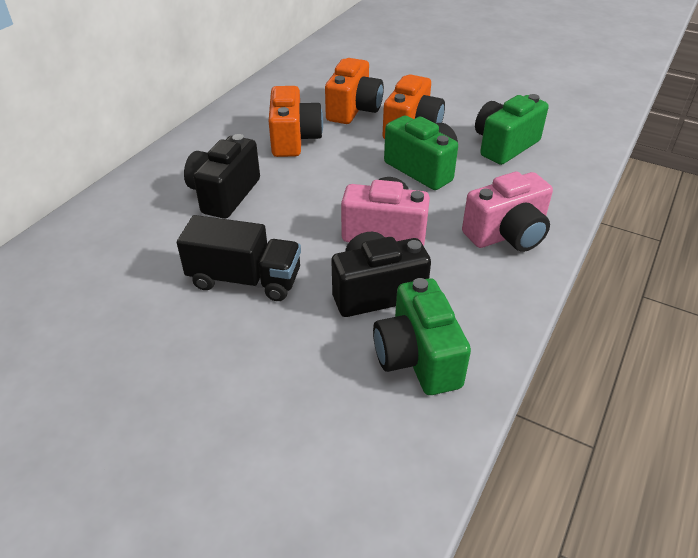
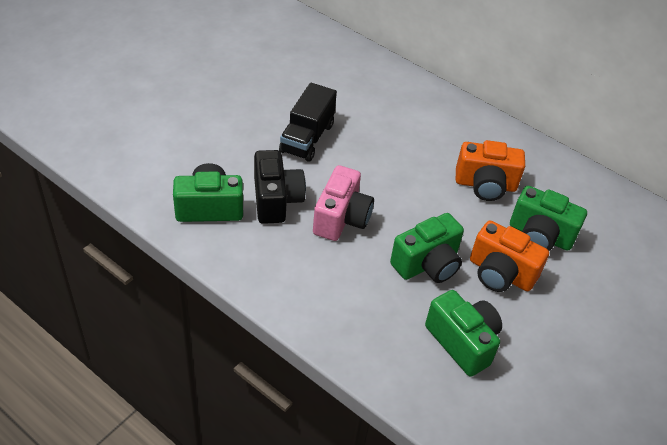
camera: 95 degrees right, 5 degrees up
(224, 194) = (407, 136): black camera -> none
(353, 110) = (540, 236): orange camera -> green camera
(507, 235) = (320, 296): pink camera -> none

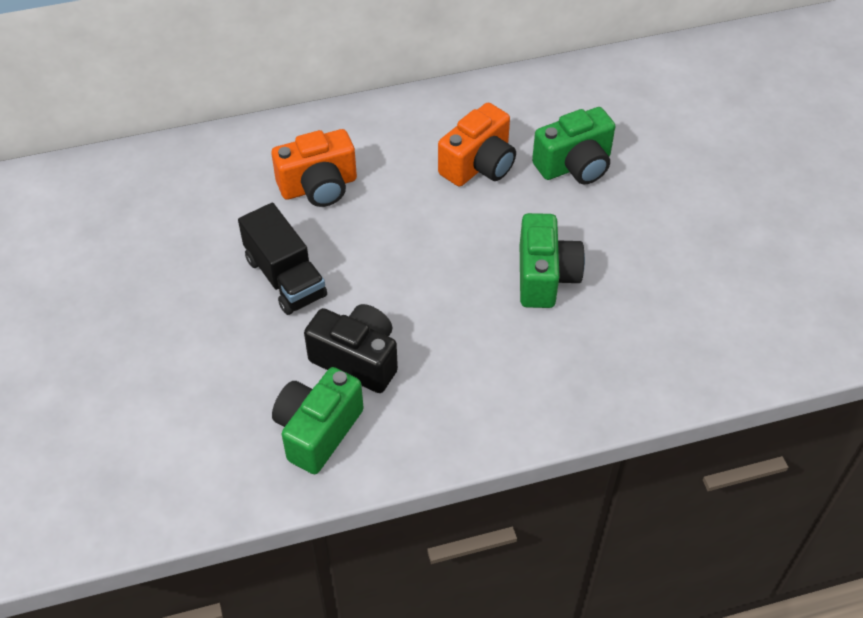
camera: 50 degrees left, 5 degrees up
(341, 218) = (430, 314): pink camera -> none
(462, 342) = (657, 307): green camera -> none
(500, 273) = (598, 226): orange camera -> orange camera (319, 187)

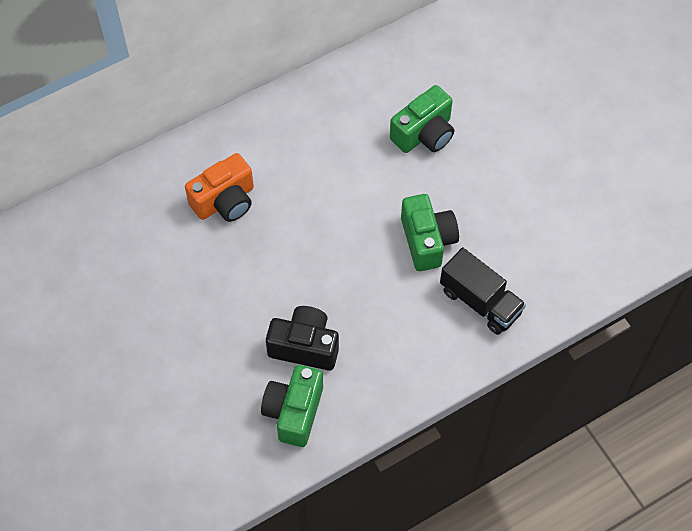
camera: 15 degrees left, 10 degrees up
(285, 277) = (226, 290): black truck -> black truck (480, 301)
(479, 165) = (347, 151): orange camera -> none

